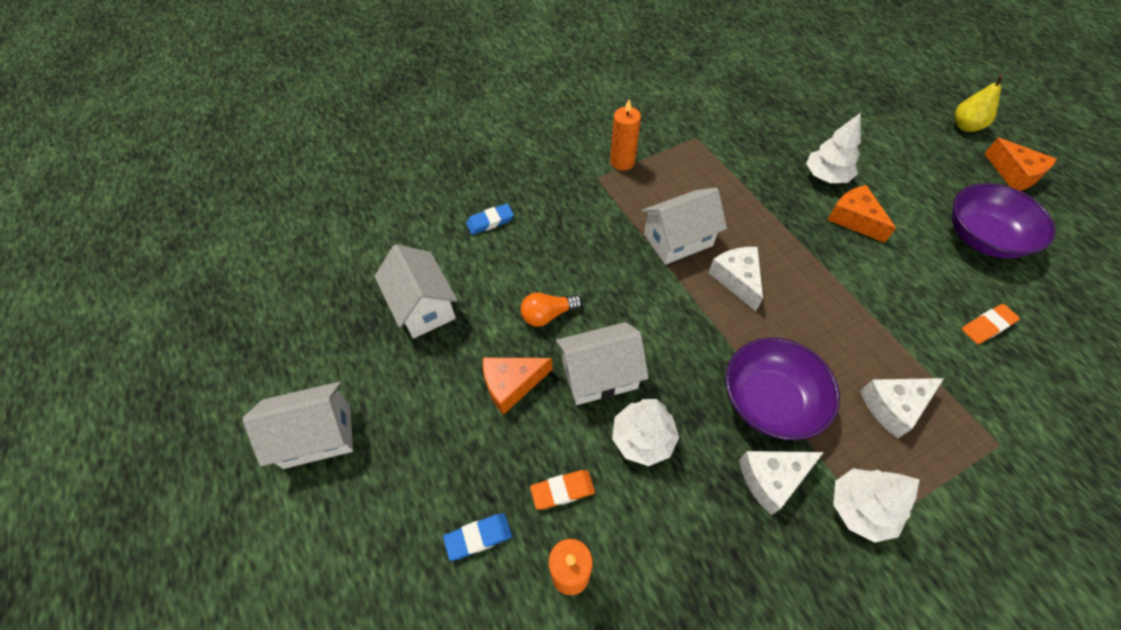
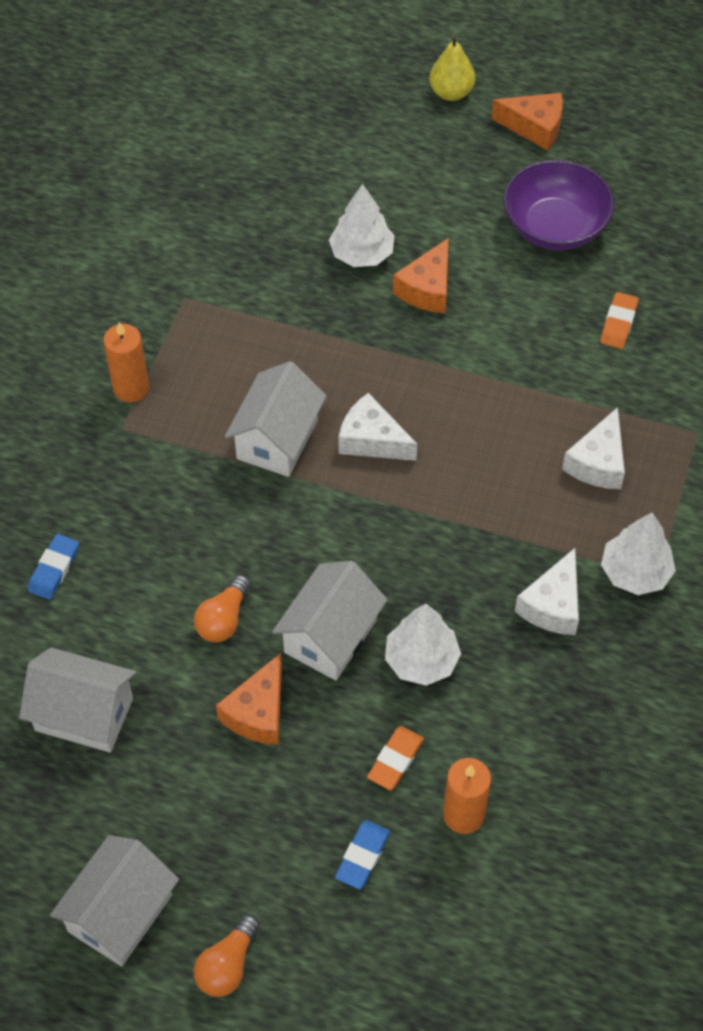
camera: 45 degrees left, 0 degrees up
(332, 528) = (227, 965): none -> orange light bulb
(770, 401) = (497, 538): purple bowl -> none
(854, 219) = (427, 289): orange cheese -> orange cheese turned 75 degrees counterclockwise

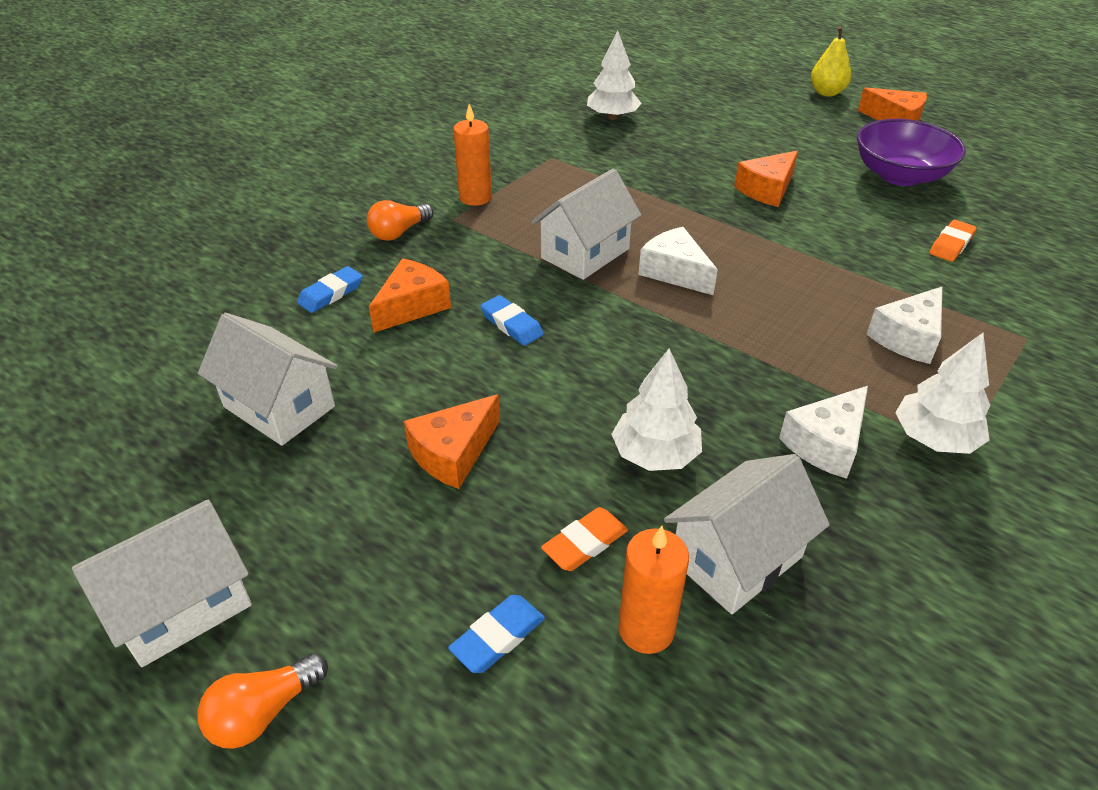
camera: 20 degrees right, 15 degrees down
(141, 561) = (412, 306): none -> orange cheese
(223, 619) = (463, 367): orange light bulb -> orange light bulb (399, 232)
(245, 555) = (511, 324): none -> blue eraser
(330, 636) = (564, 408): white house -> white house (736, 558)
(362, 254) = (715, 160): white tree -> white tree (612, 117)

